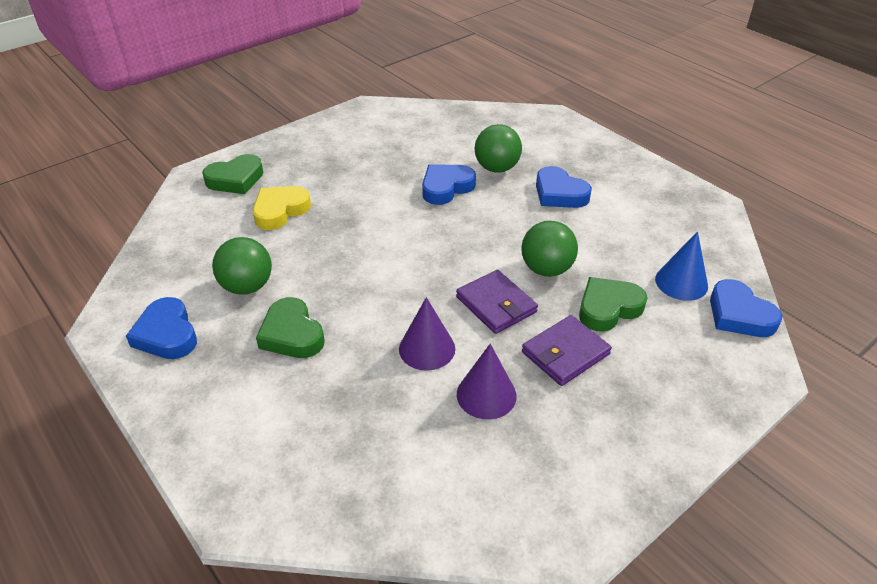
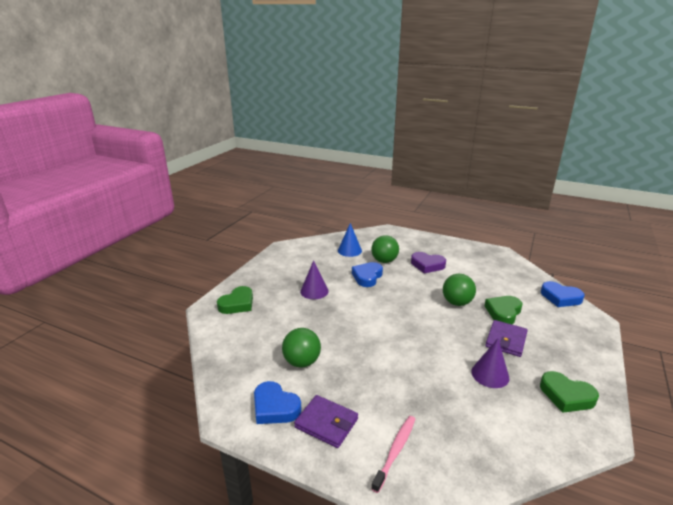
camera: 25 degrees left, 15 degrees down
(258, 445) = (395, 451): none -> pink toothbrush
(280, 211) = (283, 314): yellow heart -> none
(292, 334) = (355, 380): green heart -> green heart (566, 396)
(427, 348) = (437, 361): purple cone -> purple cone (314, 291)
(496, 304) = (450, 327): purple wallet -> purple wallet (326, 423)
(559, 193) = (427, 265): blue heart -> purple heart
(681, 282) = (522, 290): blue cone -> blue cone (349, 250)

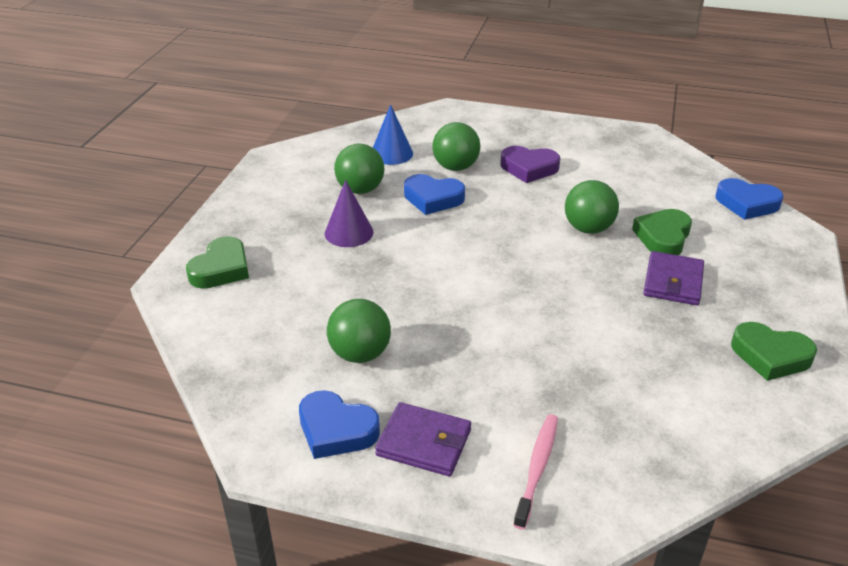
camera: 10 degrees left, 10 degrees up
(327, 268) = (360, 190): none -> green ball
(367, 277) = (433, 198): blue heart -> blue heart turned 90 degrees counterclockwise
(490, 374) = (656, 338): purple cone -> none

